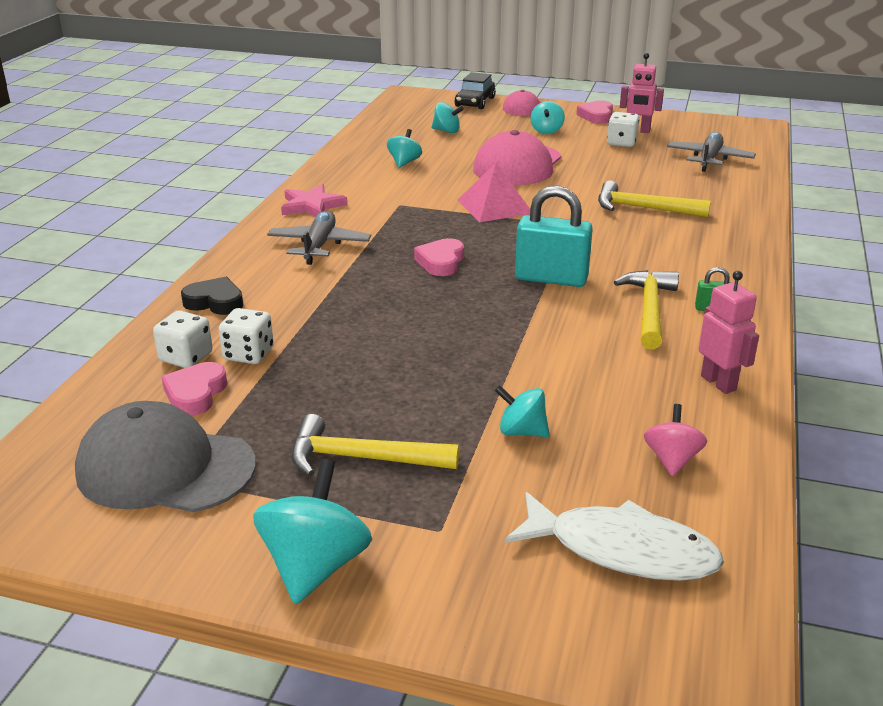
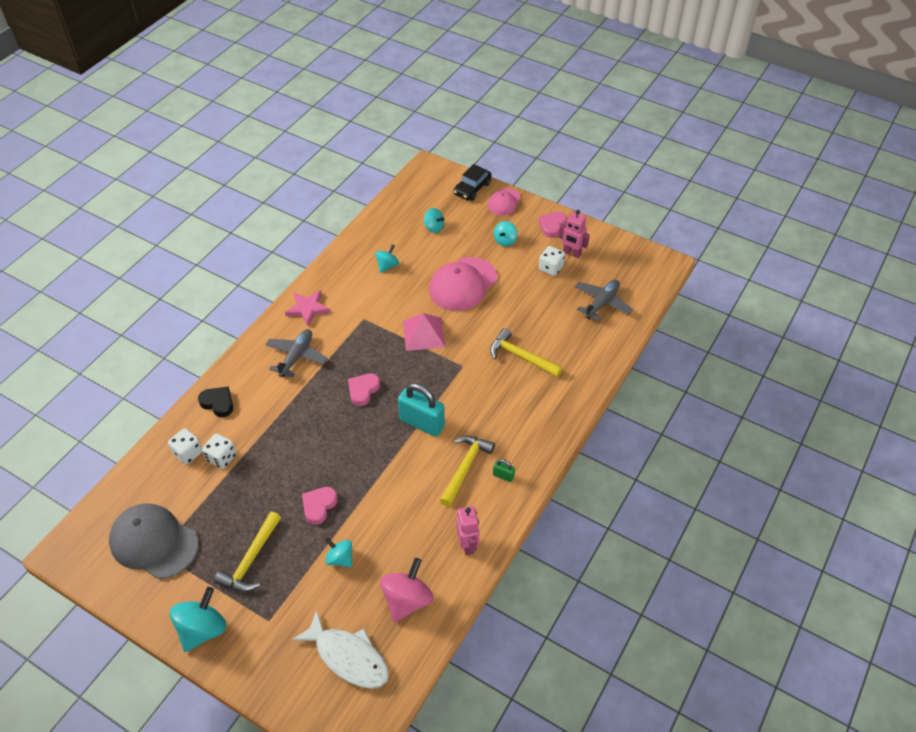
camera: 15 degrees right, 20 degrees up
(195, 394) = (184, 486): pink heart -> pink heart (319, 506)
(363, 458) = (251, 559): yellow hammer -> yellow hammer turned 90 degrees counterclockwise
(672, 459) = (407, 600): pink spinning top -> pink spinning top, size x1.68

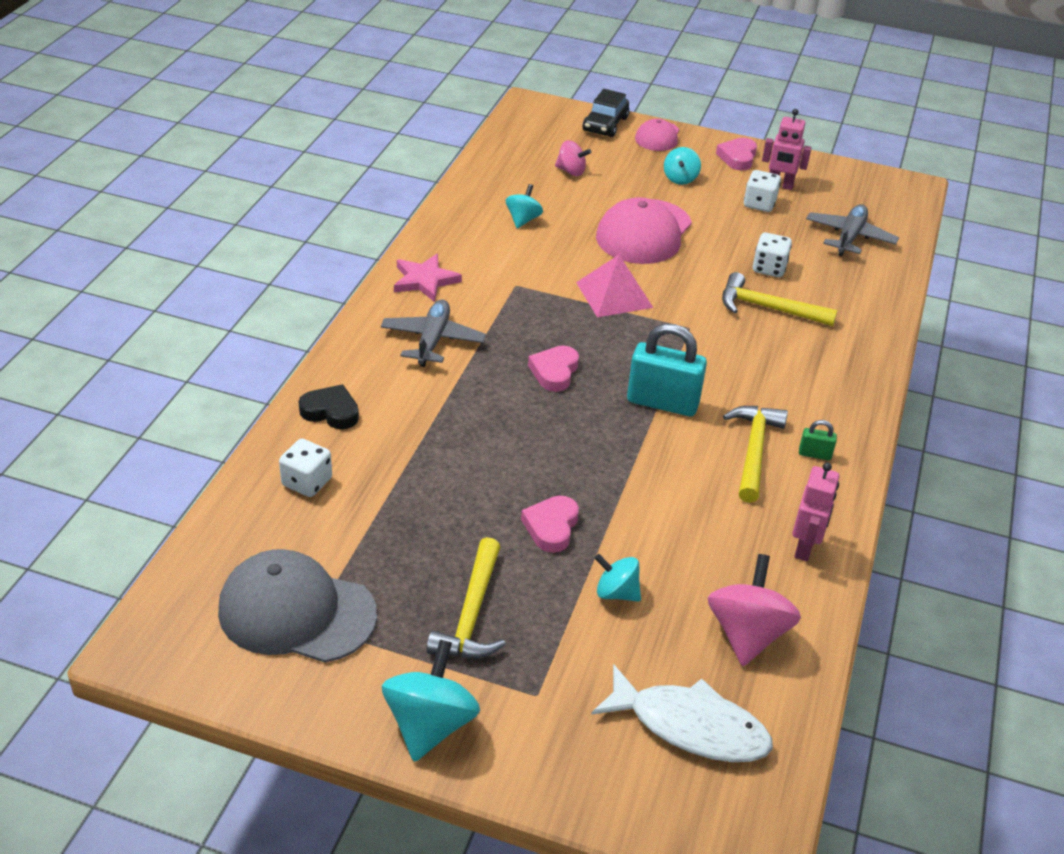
camera: 15 degrees left, 10 degrees down
(222, 457) = (366, 482): white dice -> white dice (769, 268)
(434, 227) = (571, 171): turquoise spinning top -> pink spinning top
(467, 545) = (804, 548): pink robot -> pink robot turned 45 degrees clockwise

